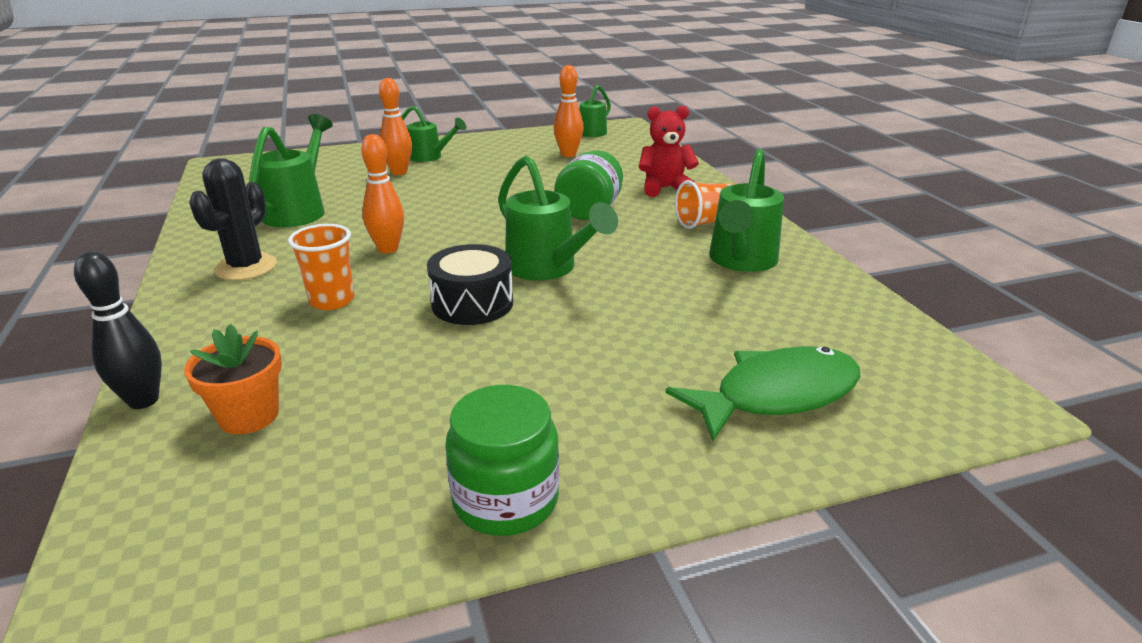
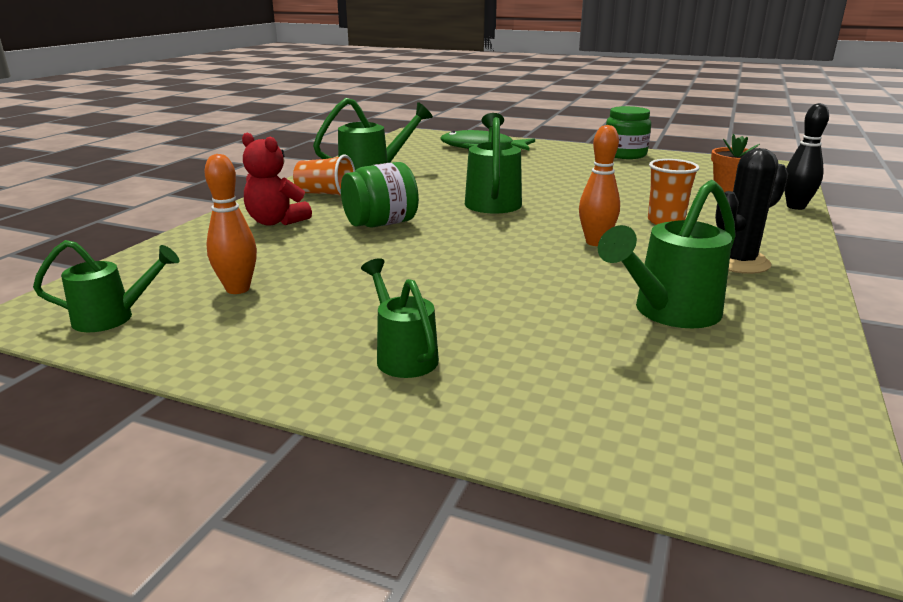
camera: 140 degrees left, 5 degrees down
(399, 172) = (487, 337): orange bowling pin -> none
(472, 303) = (569, 198): black drum -> none

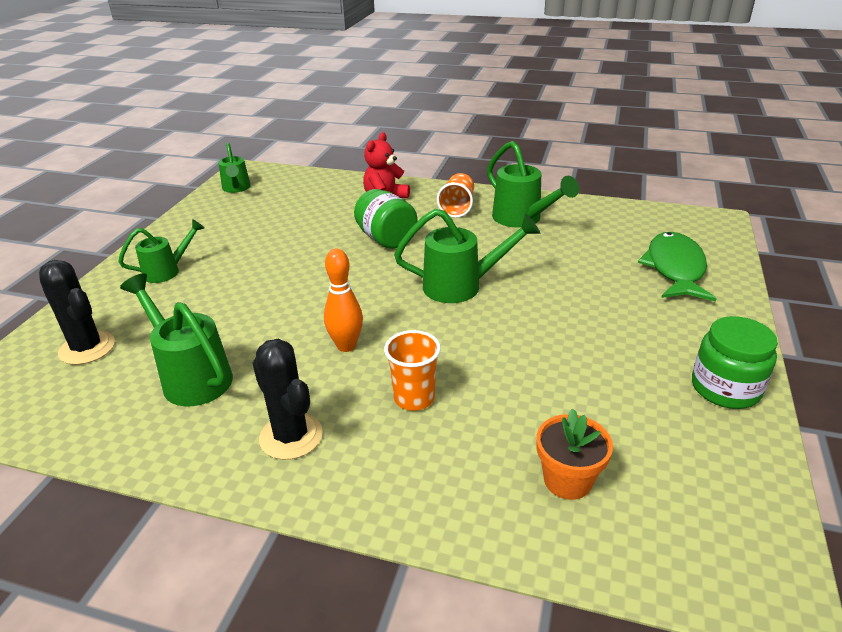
camera: 85 degrees right, 10 degrees up
(238, 289) = (267, 211): orange bowling pin -> none
(627, 398) = (87, 348): none -> black cactus
(795, 207) = (501, 542): black bowling pin -> none

